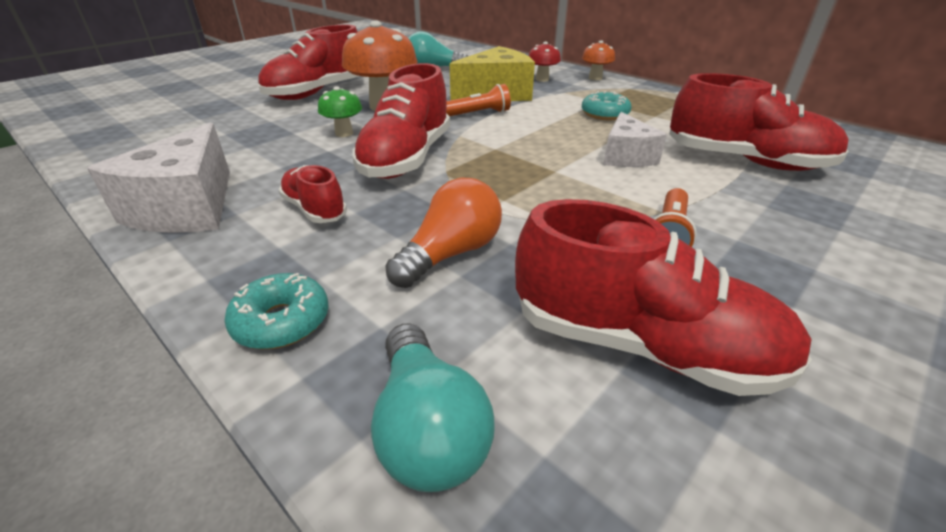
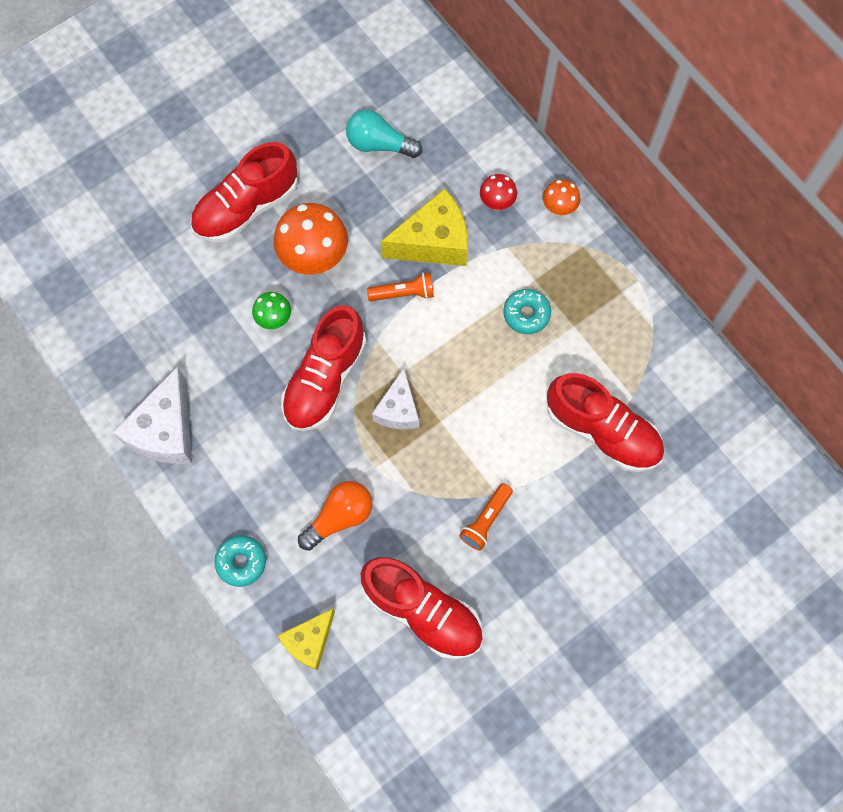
camera: 10 degrees right, 35 degrees up
(315, 209) = (254, 449): red shoe -> none
(428, 428) = (309, 641): turquoise light bulb -> yellow cheese
(626, 156) = (507, 406): white cheese -> white cheese (398, 409)

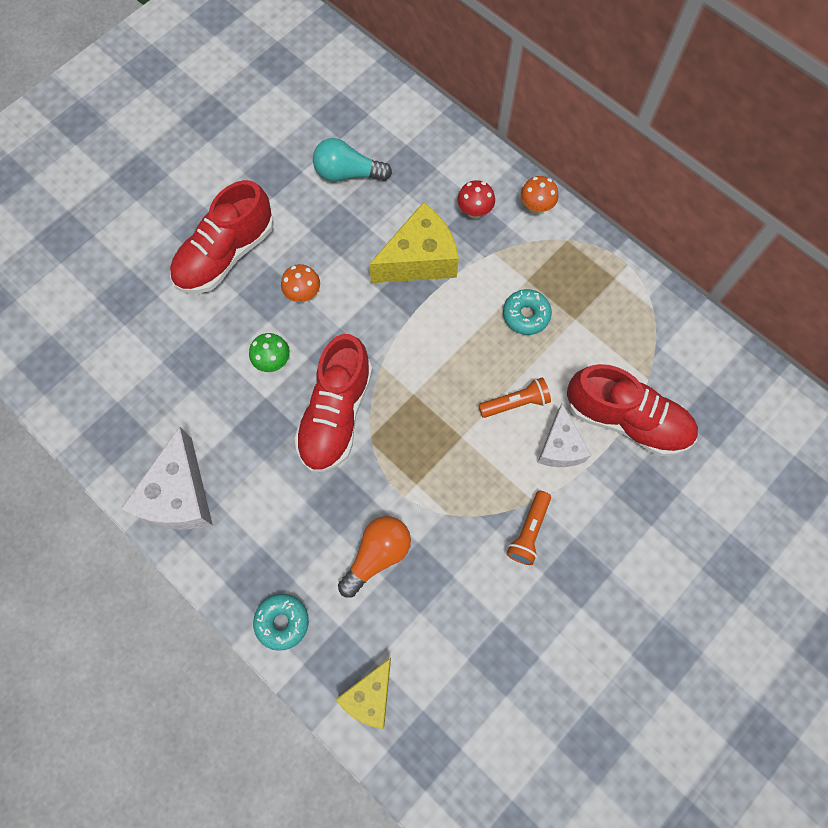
camera: 10 degrees left, 0 degrees up
(314, 259) = (303, 294): orange mushroom -> orange mushroom, size x0.52
(398, 409) = (416, 432): white cheese -> white cheese (560, 447)
(403, 293) = (399, 314): orange flashlight -> orange flashlight (515, 403)
(422, 611) = (483, 641): red shoe -> none

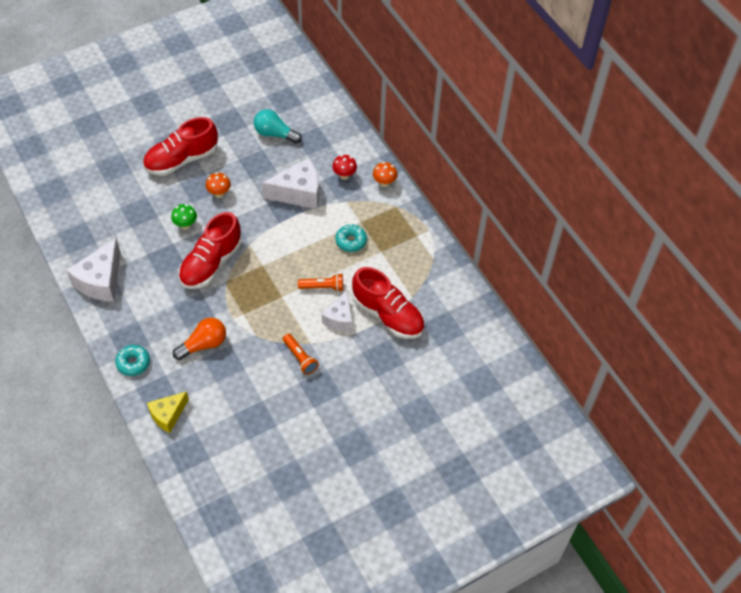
camera: 15 degrees right, 15 degrees down
(419, 259) = (298, 193): yellow cheese -> white cheese
(529, 531) = (300, 358): orange flashlight -> orange flashlight turned 75 degrees counterclockwise

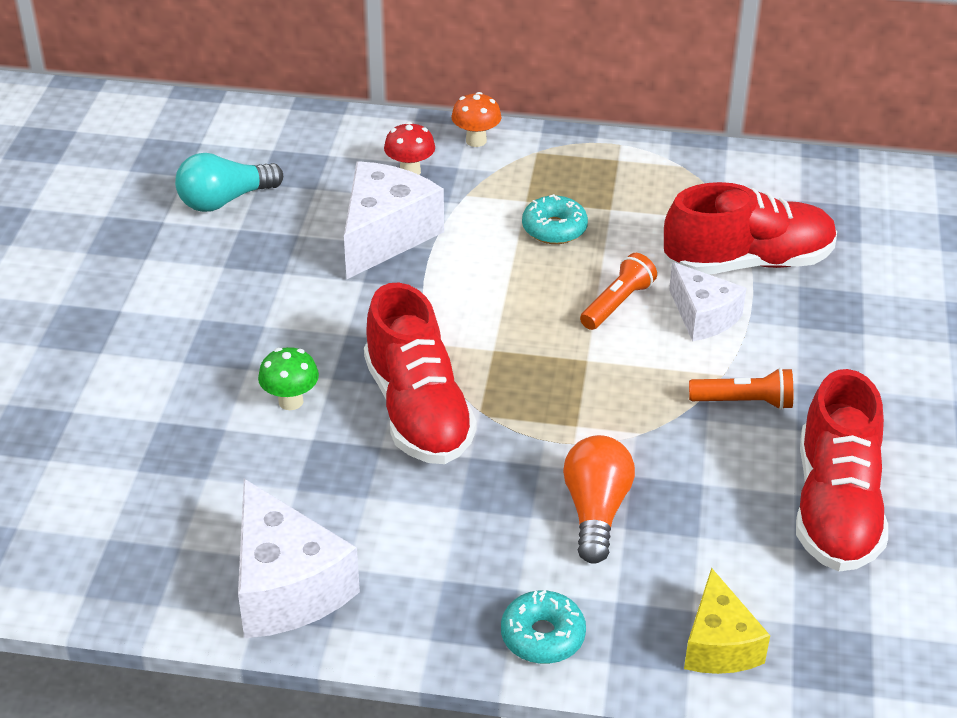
camera: 50 degrees left, 15 degrees down
(181, 160) = (133, 333): red shoe -> red shoe (835, 507)
(219, 193) = (271, 325): orange mushroom -> none

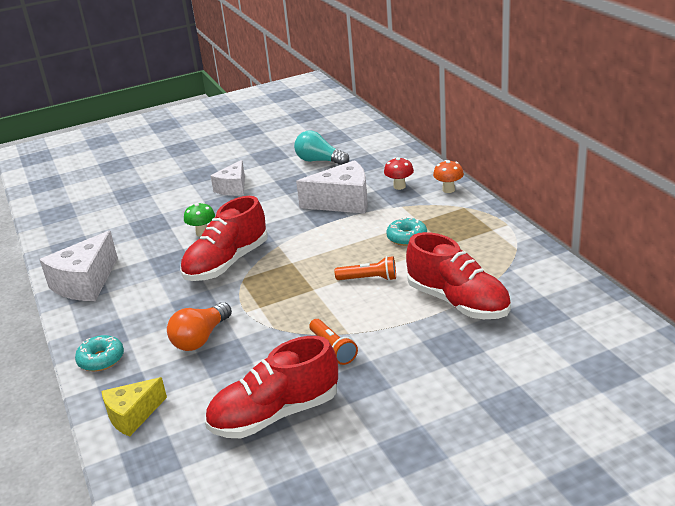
camera: 60 degrees right, 10 degrees down
(595, 511) = (201, 338): orange light bulb -> orange light bulb turned 150 degrees clockwise
(702, 316) = (390, 307): white cheese -> white cheese (233, 188)

